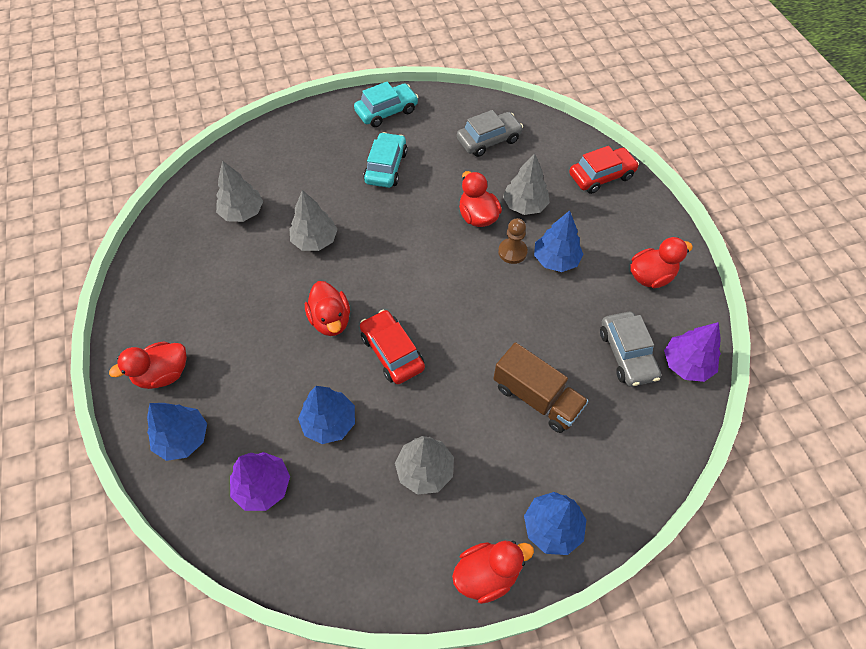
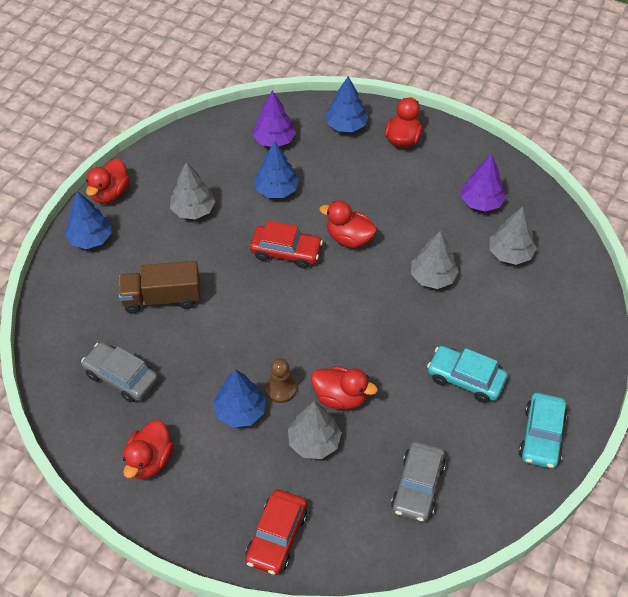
camera: 135 degrees right, 5 degrees down
(386, 167) = (465, 379): turquoise car -> turquoise car turned 150 degrees clockwise
(686, 364) = (70, 405): purple tree -> purple tree (481, 202)

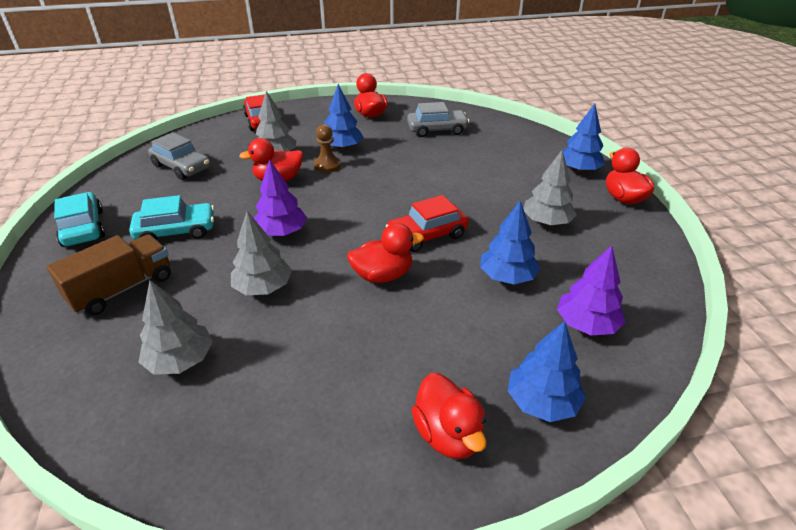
camera: 140 degrees right, 15 degrees down
(162, 298) = (474, 167): brown truck -> brown truck (122, 289)
(417, 486) = (182, 167): grey car -> grey car turned 150 degrees clockwise
(481, 202) = (259, 407): purple tree -> purple tree (281, 232)

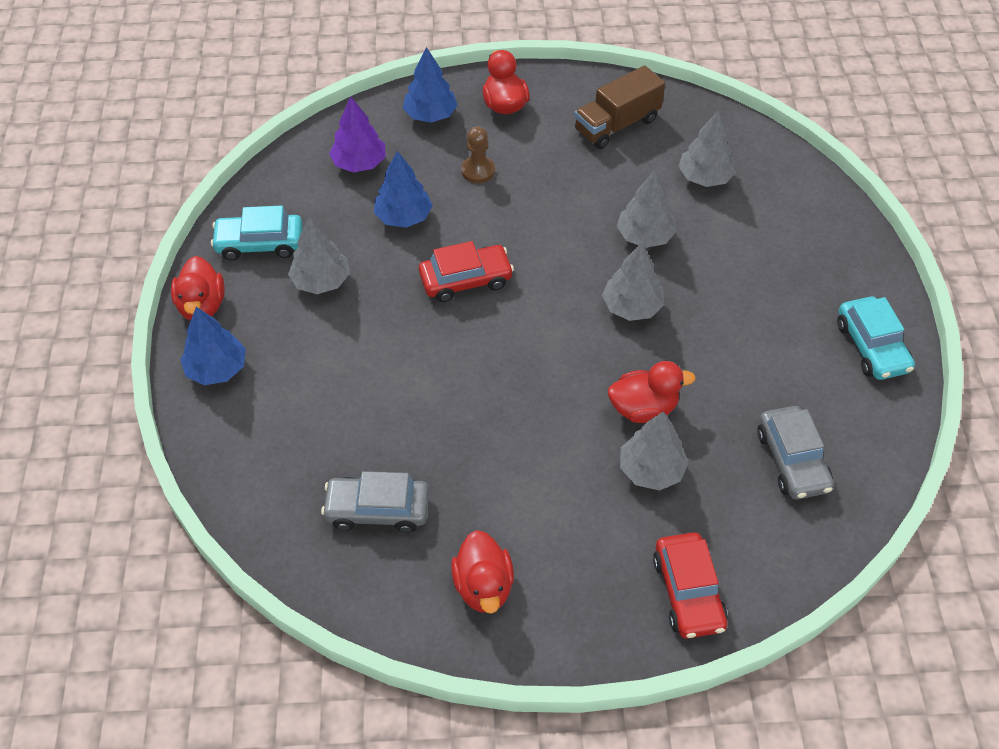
camera: 170 degrees left, 15 degrees up
(122, 289) = (784, 253): brown truck -> brown truck (617, 125)
(176, 231) = (756, 326): turquoise car -> turquoise car (260, 243)
(182, 167) = (792, 460): grey car -> grey car turned 150 degrees counterclockwise
(281, 232) = (632, 307): purple tree -> grey tree
(327, 166) = (572, 432): brown pawn -> brown pawn (478, 171)
(342, 147) = (546, 478): blue tree -> none
(383, 275) = (525, 235): red duck -> none

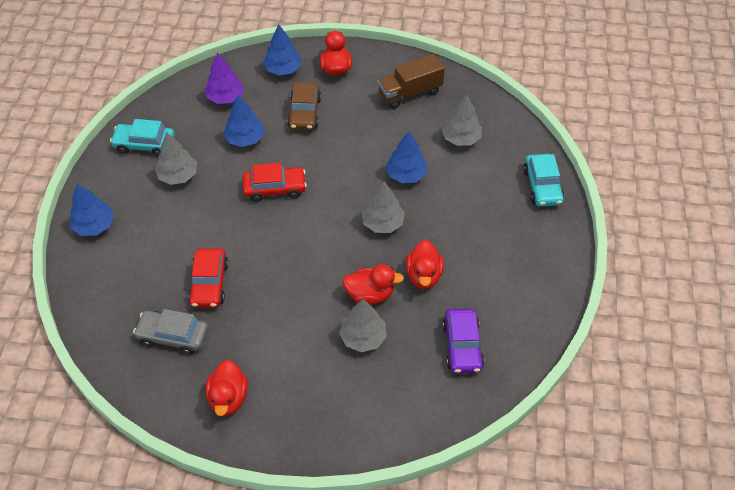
camera: 10 degrees right, 0 degrees up
(202, 306) = (96, 182): red duck -> red duck (423, 276)
(478, 171) = (304, 113): brown pawn -> brown car
(644, 236) = (406, 175): grey tree -> blue tree
(688, 592) = (363, 424): red car -> red car (209, 283)
(792, 460) = (462, 346): grey car -> purple car
(871, 347) = (543, 275): turquoise car -> turquoise car (542, 186)

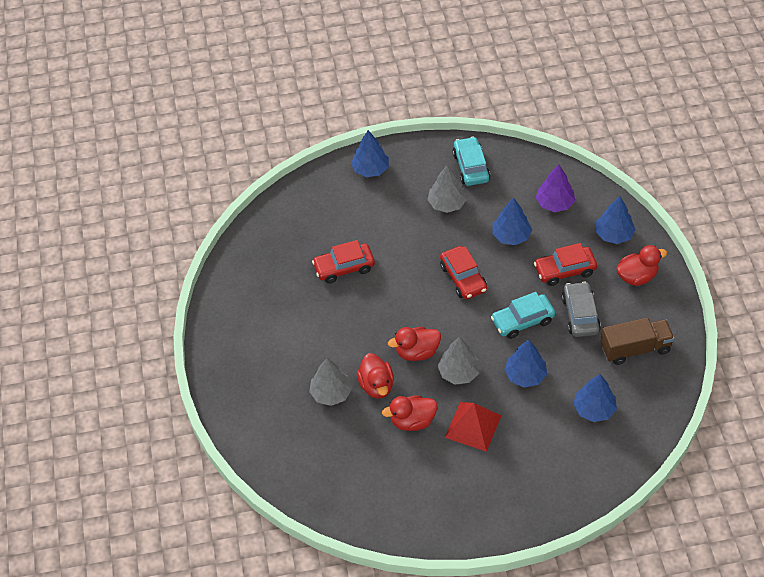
camera: 75 degrees right, 0 degrees up
(173, 336) = (286, 262): grey car -> grey car (580, 315)
(228, 398) = (243, 318): red duck -> red duck (417, 352)
(304, 113) = (565, 270): brown car -> red car
(410, 93) = (635, 348): brown truck -> brown truck turned 120 degrees clockwise
(447, 229) = (473, 426): none -> red pyramid
(461, 138) = (594, 409): grey tree -> blue tree
(462, 346) = (349, 470): purple car -> none
(542, 186) = (562, 496): turquoise car -> turquoise car (522, 321)

